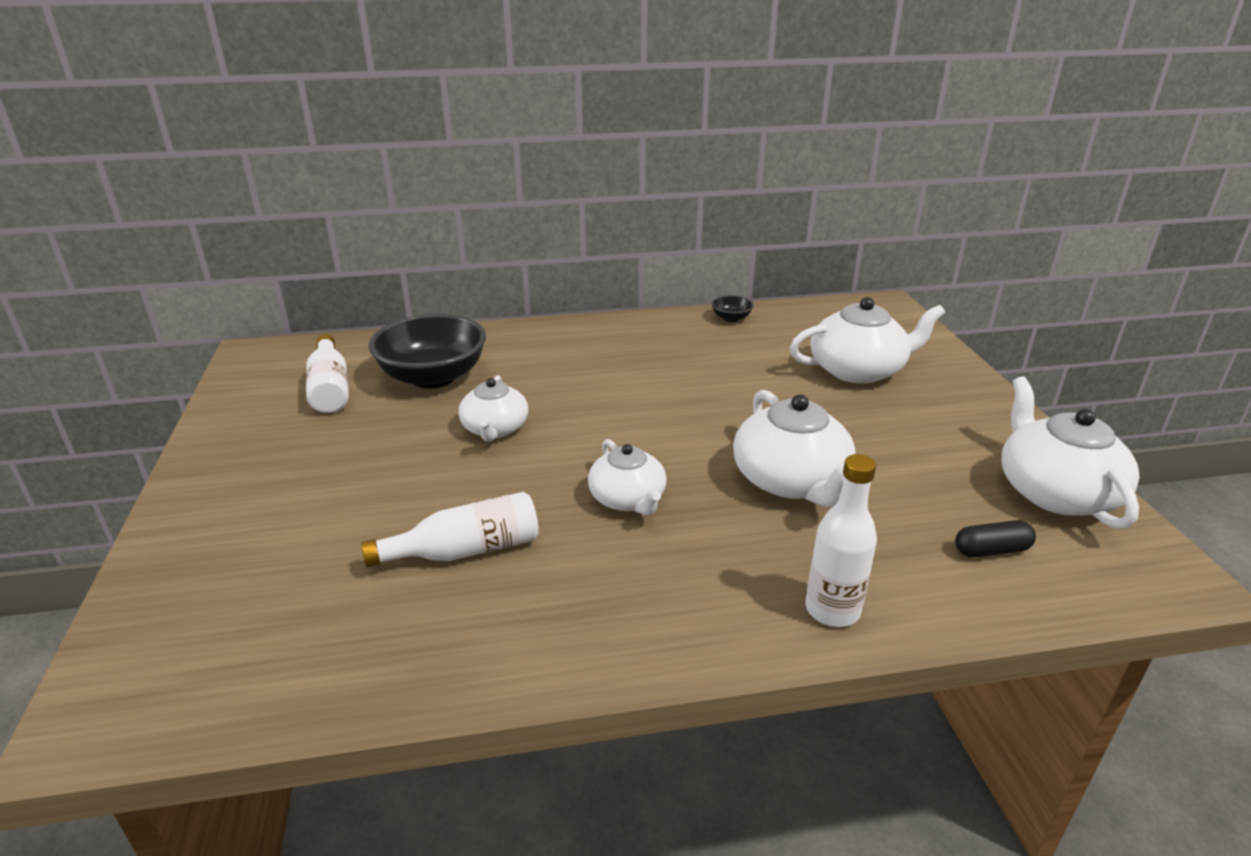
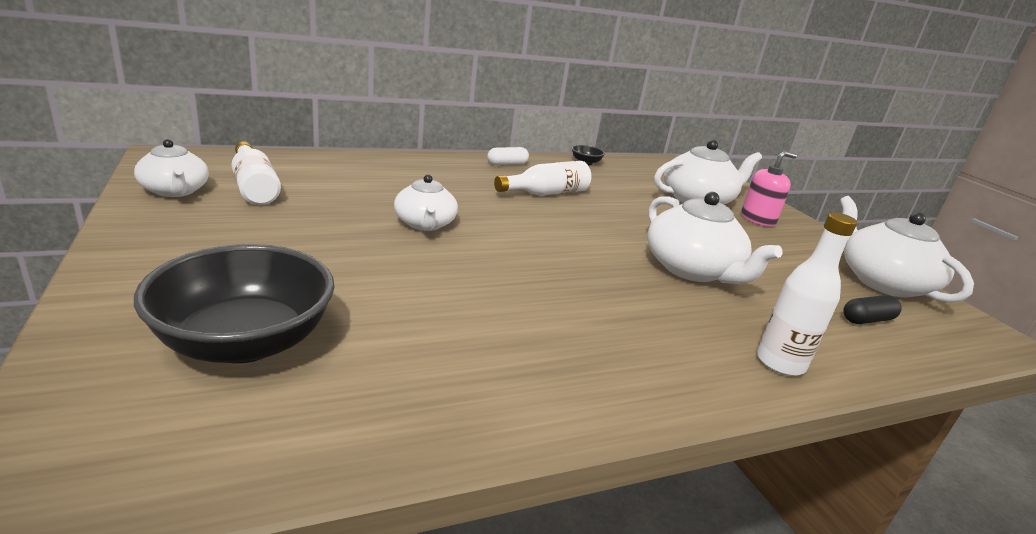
camera: 15 degrees left, 5 degrees down
(433, 377) = (352, 184): black bowl -> black bowl (245, 342)
(465, 550) = (437, 317): white bottle -> white bottle (546, 193)
(626, 330) = (507, 164): none -> white capsule
(628, 499) = (567, 279): white teapot -> white teapot (175, 191)
(929, 397) = (758, 219): none -> pink soap dispenser

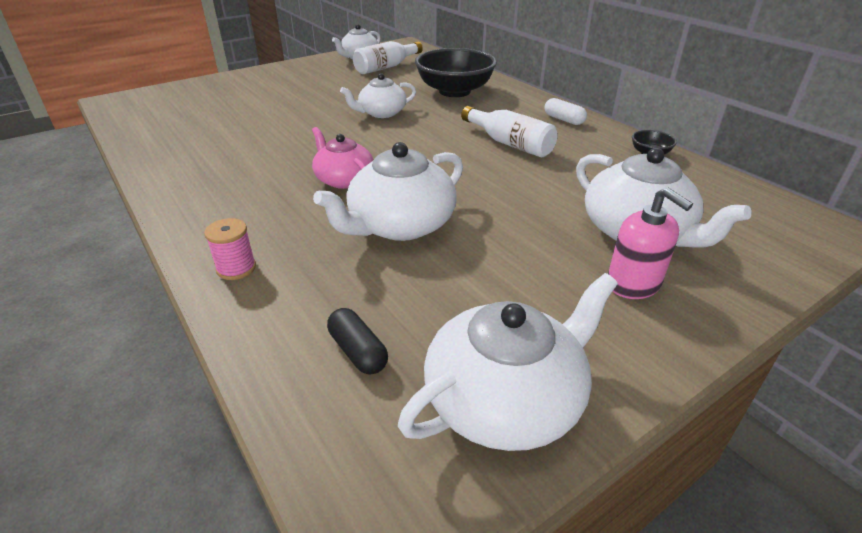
camera: 80 degrees right, 10 degrees up
(245, 342) = (212, 104): black bowl -> black bowl (454, 91)
(598, 277) = (343, 179): none -> pink teapot
(780, 363) = (236, 268): white bottle -> pink spool

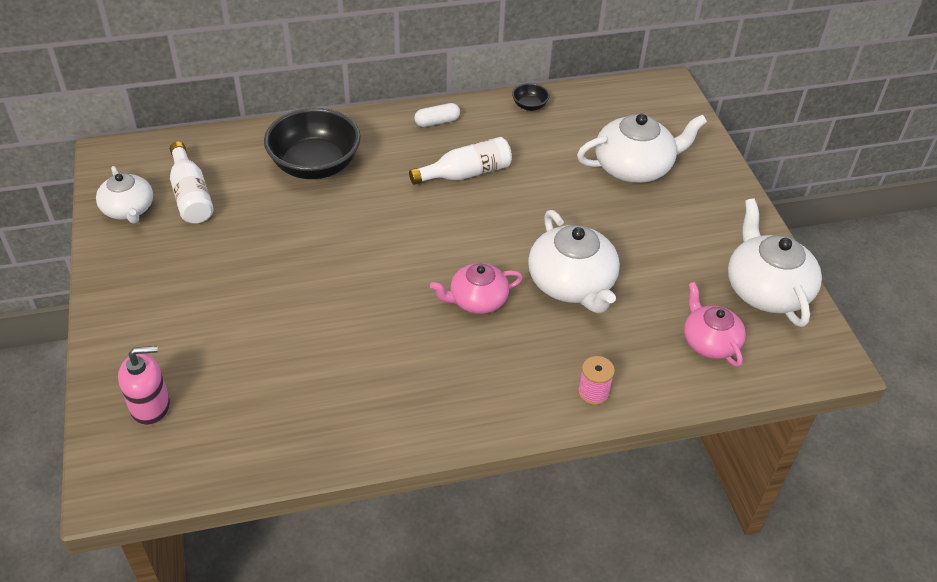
camera: 70 degrees left, 10 degrees up
(358, 351) = (709, 341): black capsule -> pink teapot
(381, 113) = (337, 237): white teapot -> none
(633, 284) = (688, 196): pink soap dispenser -> pink soap dispenser (150, 406)

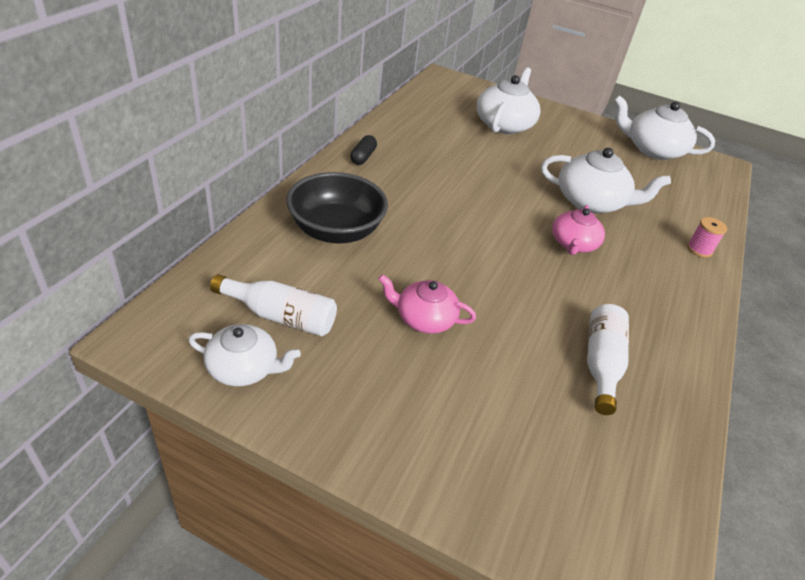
camera: 55 degrees left, 5 degrees down
(150, 406) = (553, 499): pink soap dispenser -> none
(437, 122) = (363, 157): white capsule -> black capsule
(466, 174) = (435, 177): white bottle -> white bottle (601, 364)
(529, 106) = (397, 120): black bowl -> none
(709, 341) = (682, 188): pink teapot -> pink teapot (424, 318)

